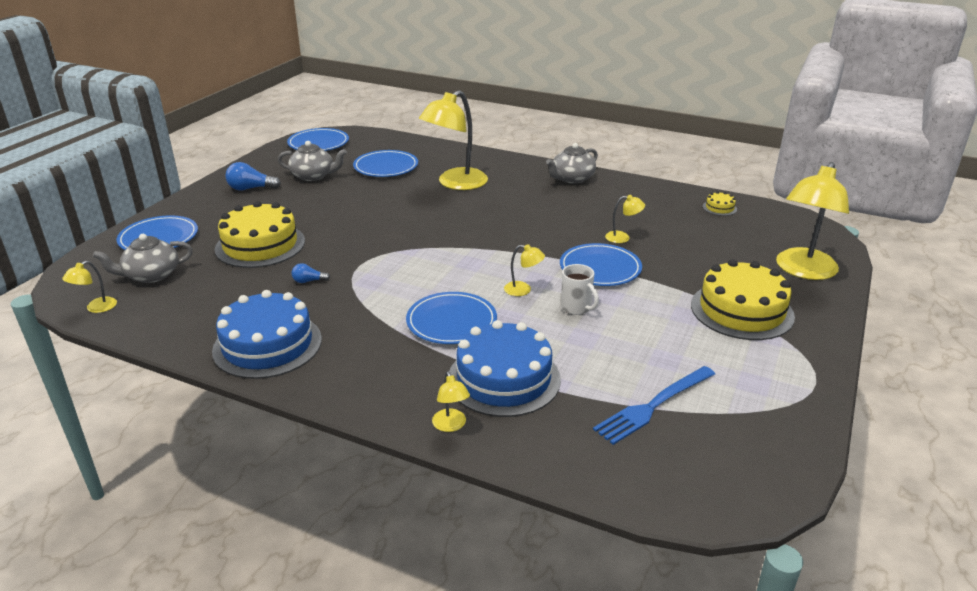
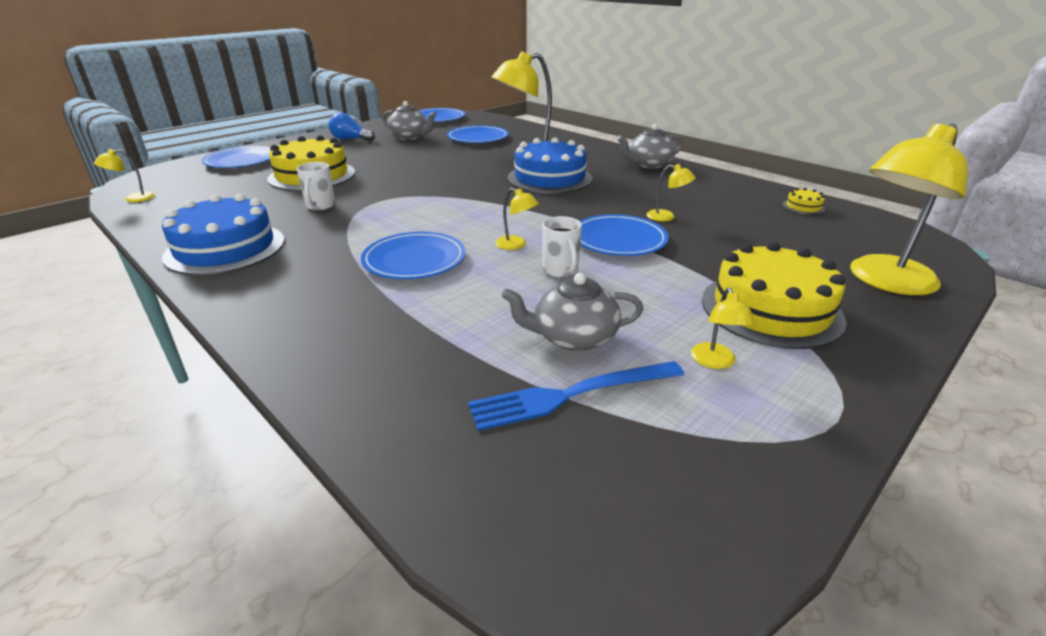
camera: 20 degrees right, 0 degrees up
(151, 275) = (203, 183): grey teapot -> grey teapot (573, 337)
(308, 281) = (320, 206): blue light bulb -> white mug
(451, 425) = (309, 359): yellow lamp -> yellow lamp (715, 362)
(504, 379) = (415, 324): blue cake -> blue cake (549, 178)

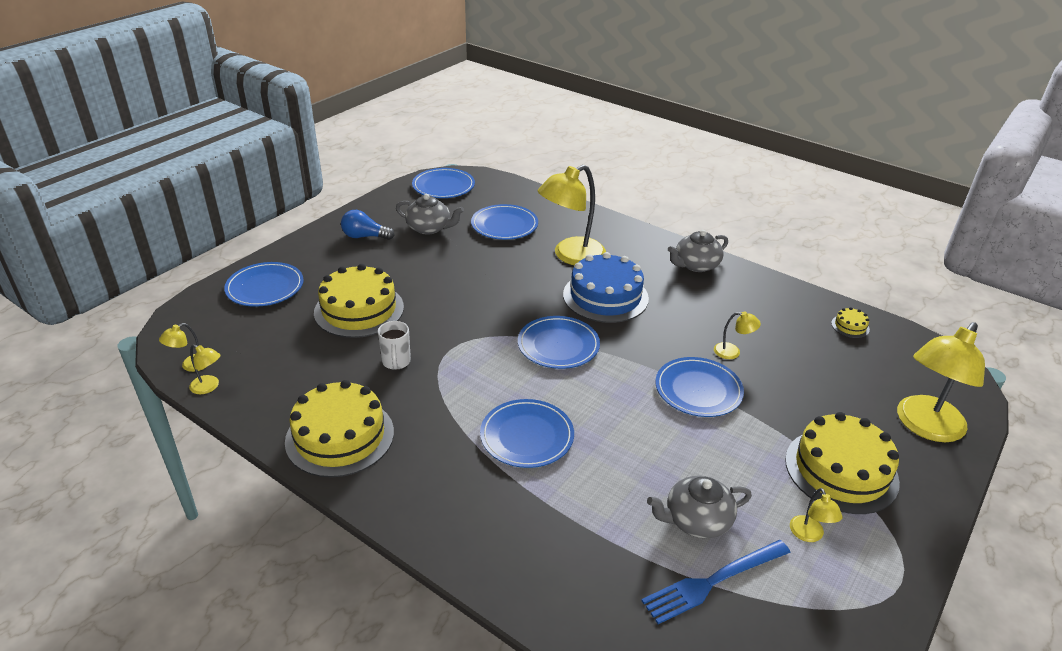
camera: 10 degrees left, 5 degrees up
(225, 248) = (340, 436): blue cake -> yellow cake
(485, 204) = (558, 345): none -> blue plate
(516, 245) = (610, 406): yellow lamp -> yellow lamp (209, 387)
(560, 271) = (661, 439): white mug -> none

